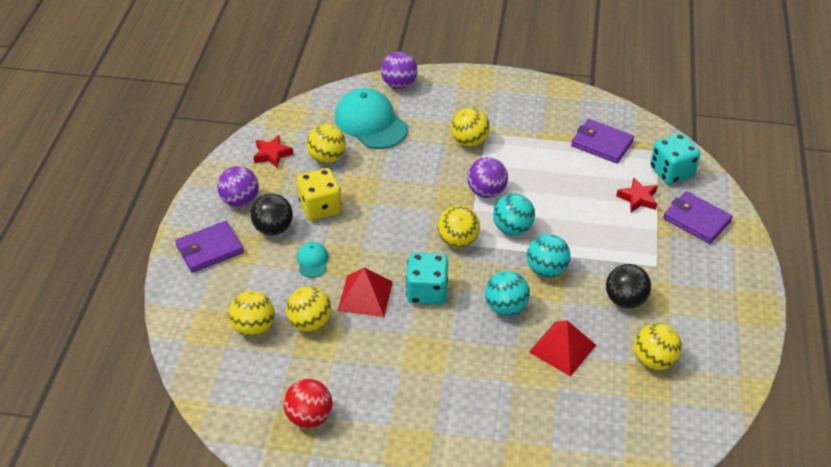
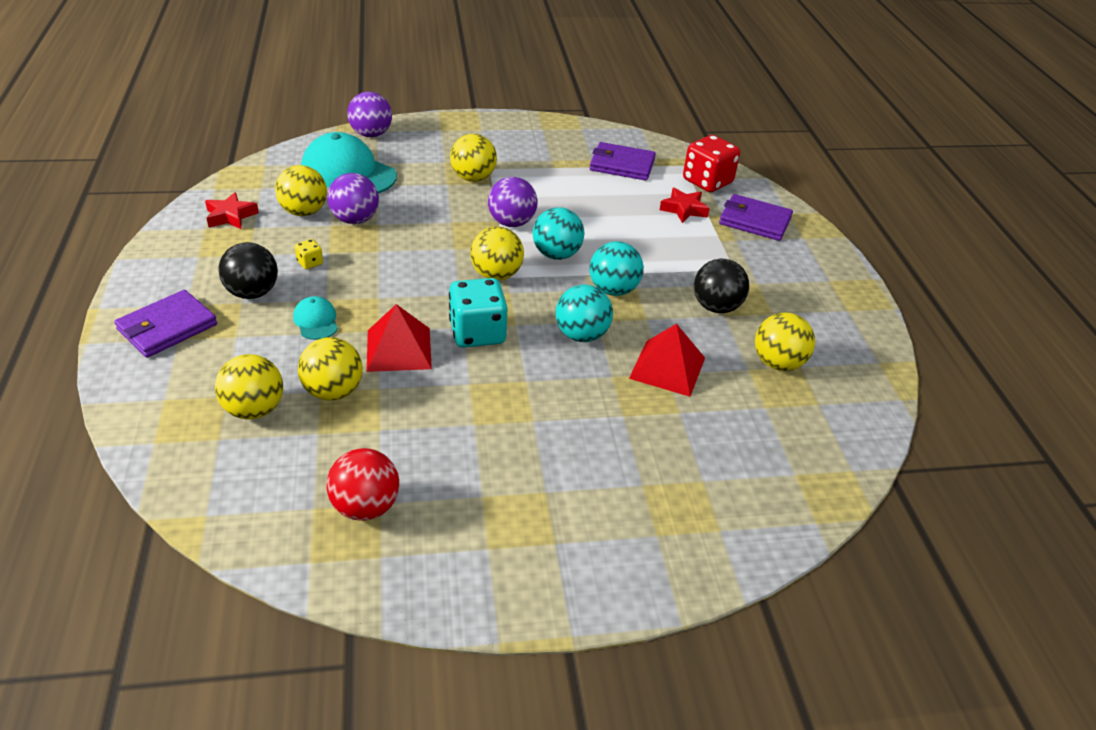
camera: 20 degrees left, 5 degrees down
(240, 201) = (199, 269): purple ball -> purple ball (355, 220)
(320, 207) = (310, 263): yellow dice -> yellow dice, size x0.44
(671, 172) = (707, 182): turquoise dice -> red dice

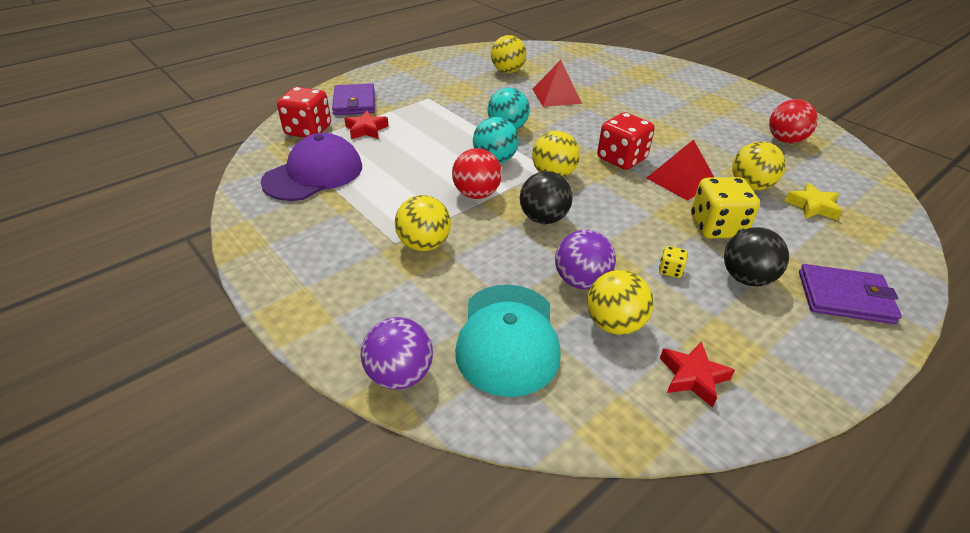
camera: 120 degrees left, 0 degrees up
(254, 409) = (812, 206): yellow ball -> yellow star
(316, 321) = (716, 227): turquoise cap -> yellow dice
(477, 333) = (621, 159): turquoise dice -> red dice
(511, 223) = (476, 194): purple ball -> red ball
(581, 335) = (568, 126): turquoise ball -> none
(622, 165) = (314, 174): purple wallet -> purple cap
(716, 307) = (479, 95): black ball -> black ball (543, 218)

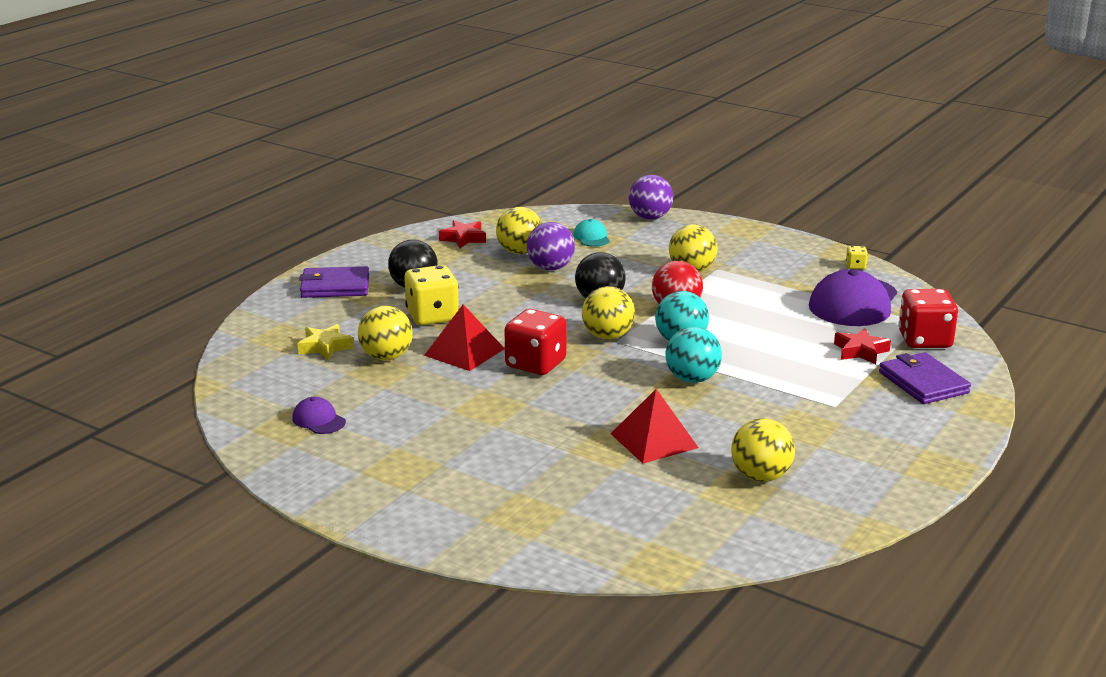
camera: 165 degrees right, 15 degrees down
(508, 338) = (591, 237): turquoise cap -> turquoise cap, size x0.47
(670, 270) = (478, 283): yellow dice -> yellow dice (855, 266)
(785, 140) = (318, 420): red ball -> purple cap

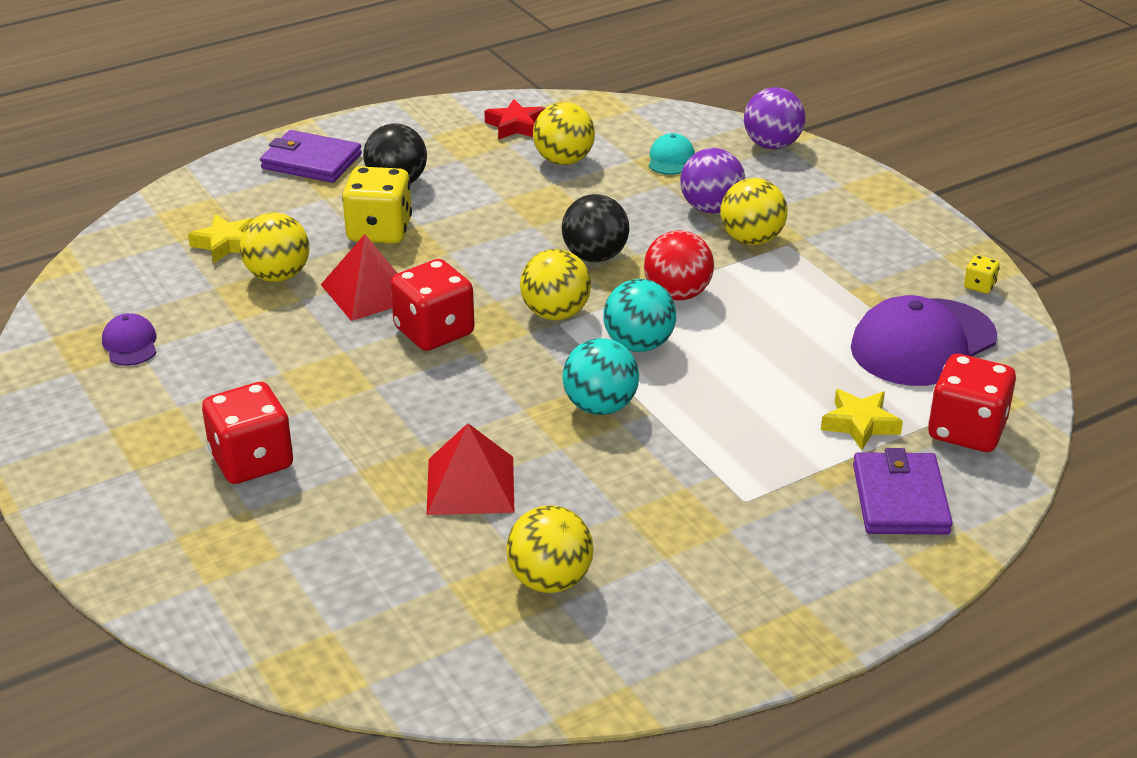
camera: 25 degrees right, 10 degrees up
(488, 464) = (252, 461): none -> red dice
(550, 268) = (579, 193): purple ball -> purple ball (711, 208)
(860, 351) = (859, 424): red star -> yellow star

